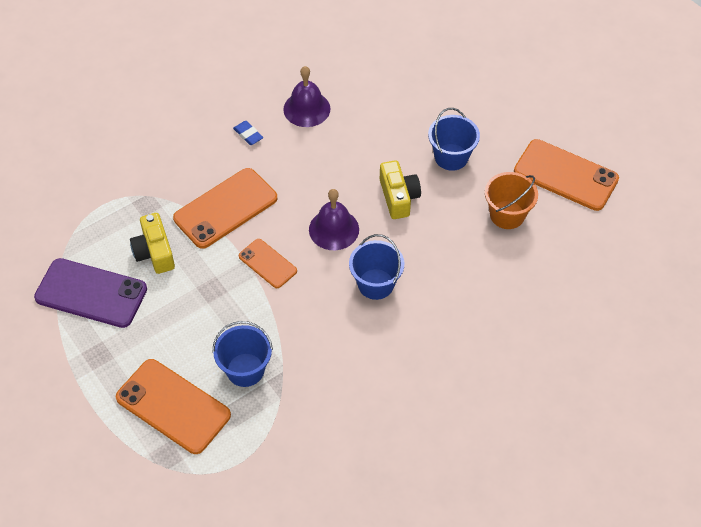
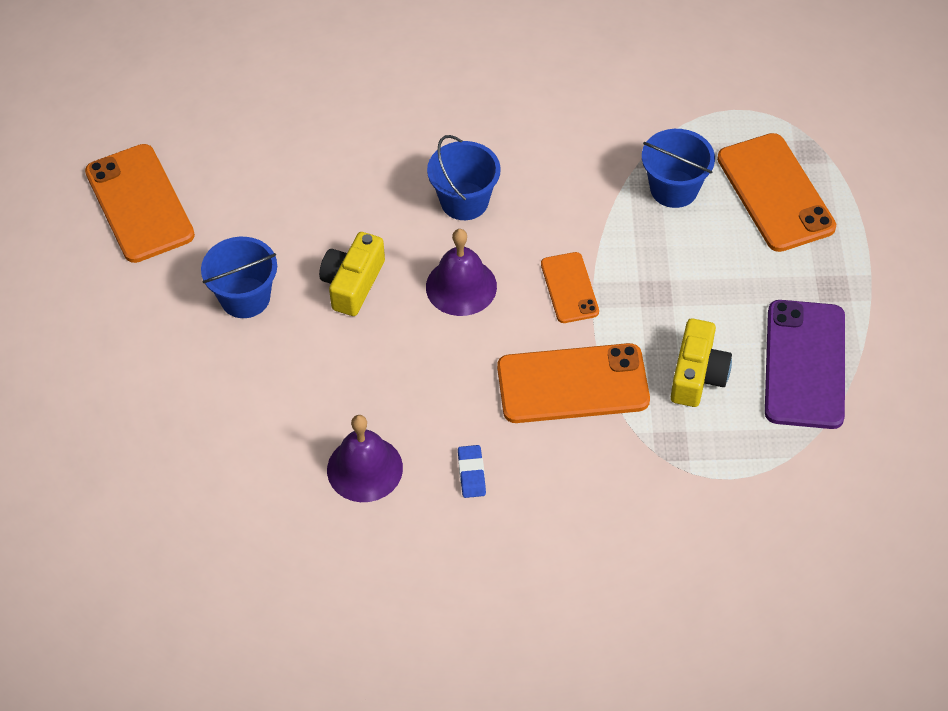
camera: 145 degrees left, 0 degrees up
(91, 293) = (804, 364): purple phone -> purple phone turned 45 degrees clockwise
(507, 215) = (251, 196): orange bucket -> none

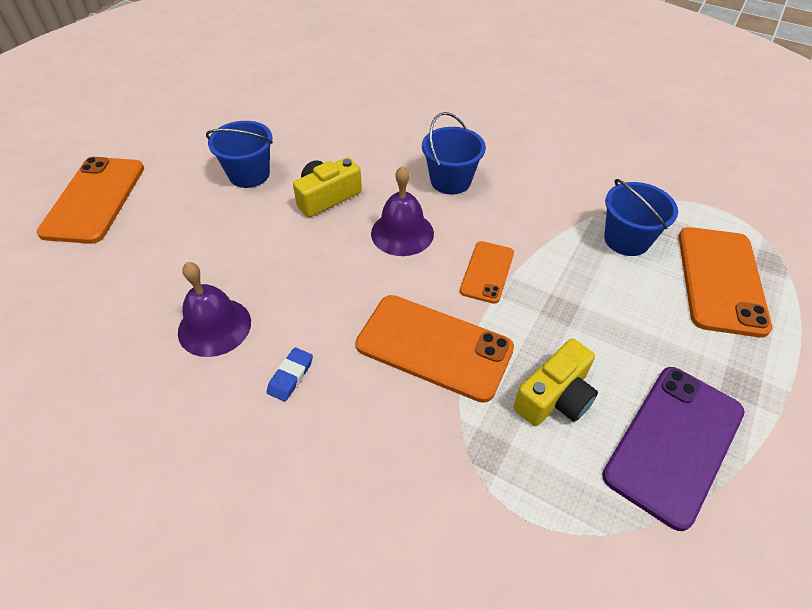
camera: 30 degrees right, 5 degrees down
(139, 204) = (241, 100): orange phone -> orange phone (94, 199)

